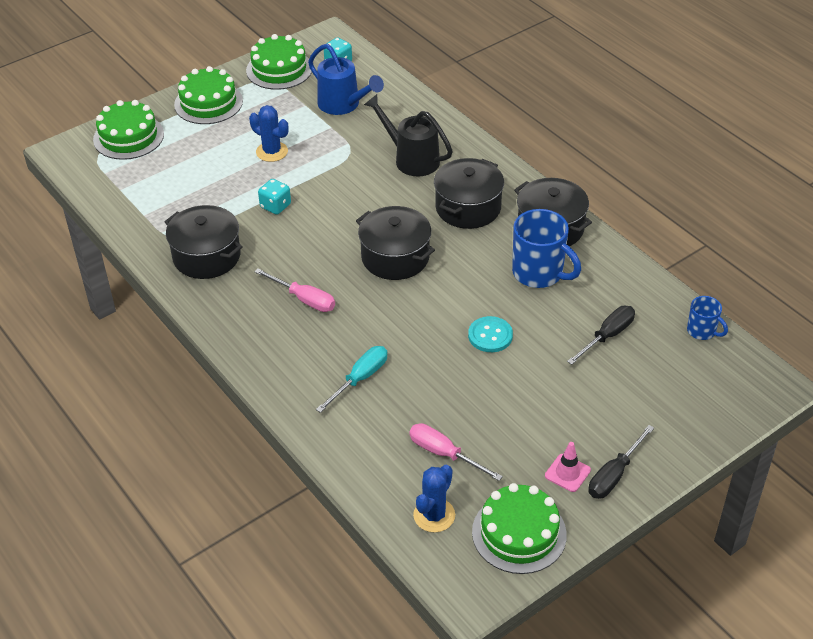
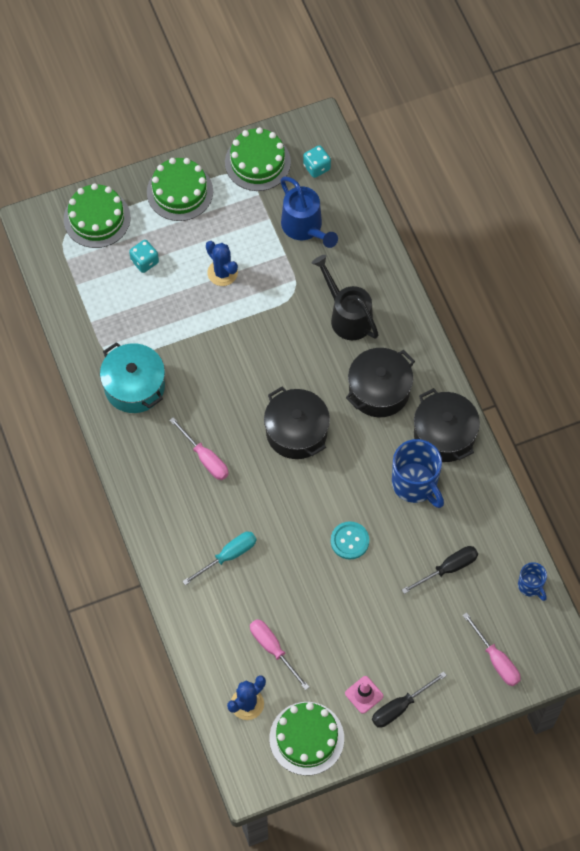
camera: 15 degrees right, 20 degrees up
(206, 256) = (134, 386): black pot -> turquoise pot
(275, 206) = (208, 342): turquoise dice -> turquoise dice (144, 261)
(699, 405) = (496, 660): none -> pink screwdriver

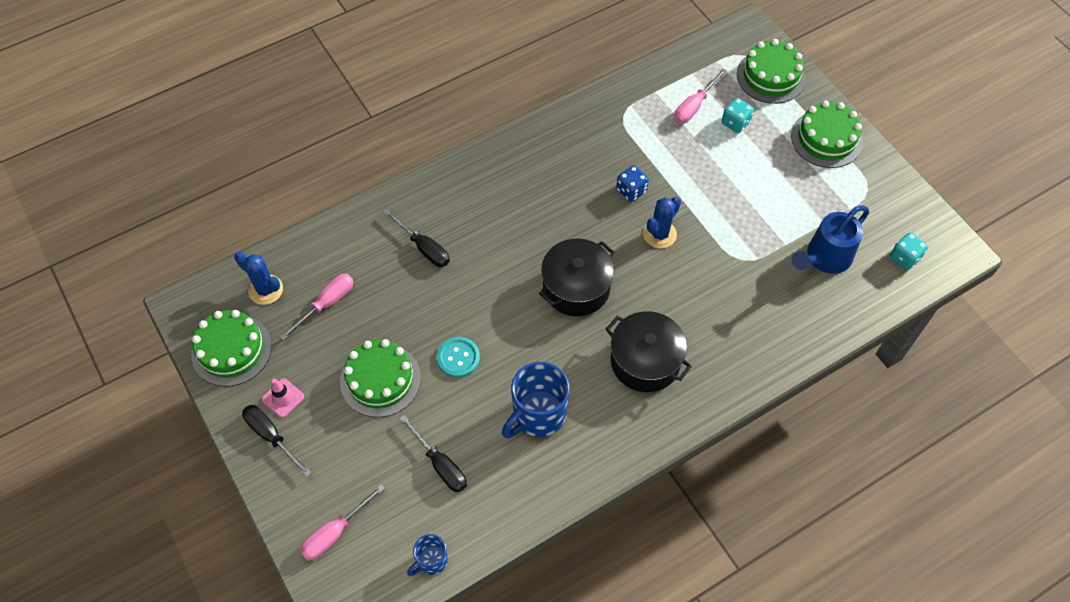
camera: 80 degrees right, 5 degrees down
(134, 386) = (594, 138): turquoise pot -> none
(202, 366) = (631, 190): none -> blue dice
(205, 458) = (528, 210): pink screwdriver -> pink screwdriver (694, 106)
(222, 273) = (744, 191): blue cactus -> blue cactus (659, 234)
(228, 556) = (424, 247): turquoise screwdriver -> black screwdriver
(257, 162) = (889, 201): green cake -> green cake (380, 379)
(347, 315) = (729, 315): black watering can -> none
(444, 434) = (606, 437): black pot -> none

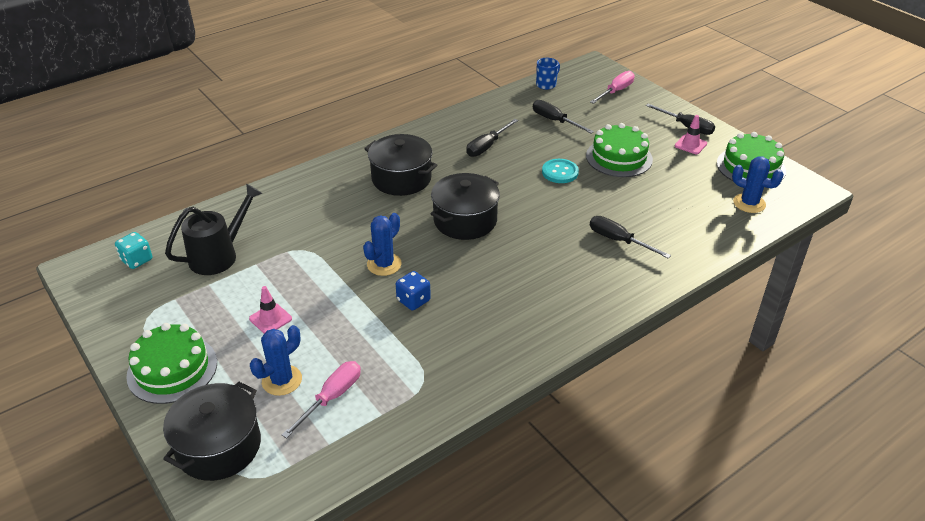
camera: 175 degrees right, 20 degrees down
(326, 304) = (689, 197): pink screwdriver -> none
(538, 415) = (487, 146): blue mug -> black screwdriver
(735, 123) = (282, 380): turquoise dice -> blue cactus
(757, 180) = (270, 319): none -> pink traffic cone
(770, 76) = (219, 446): green cake -> black pot
(824, 258) = (219, 255): blue watering can -> black watering can

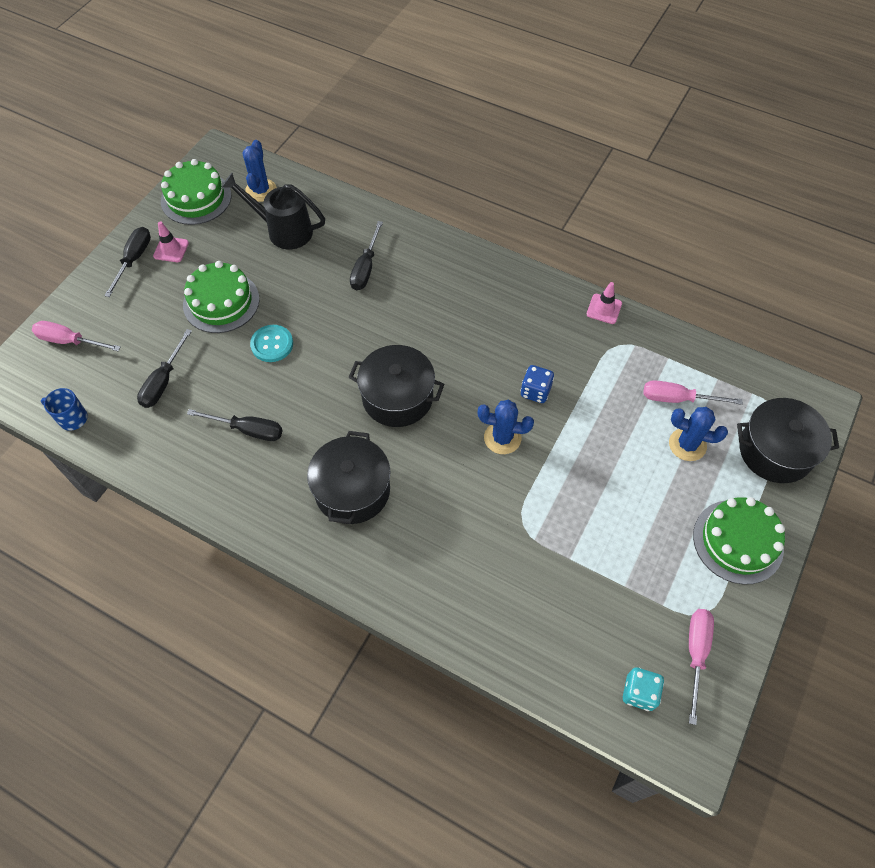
camera: 115 degrees left, 20 degrees up
(126, 300) = (696, 653): none -> pink screwdriver
(219, 255) = (579, 605): black watering can -> black watering can (283, 230)
(270, 319) = (630, 496): pink traffic cone -> pink traffic cone (604, 309)

